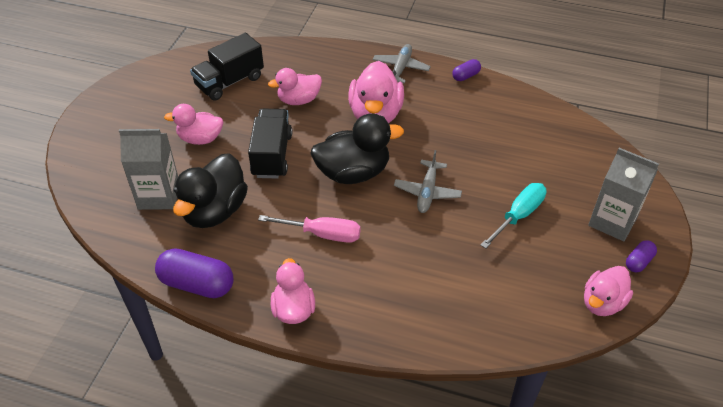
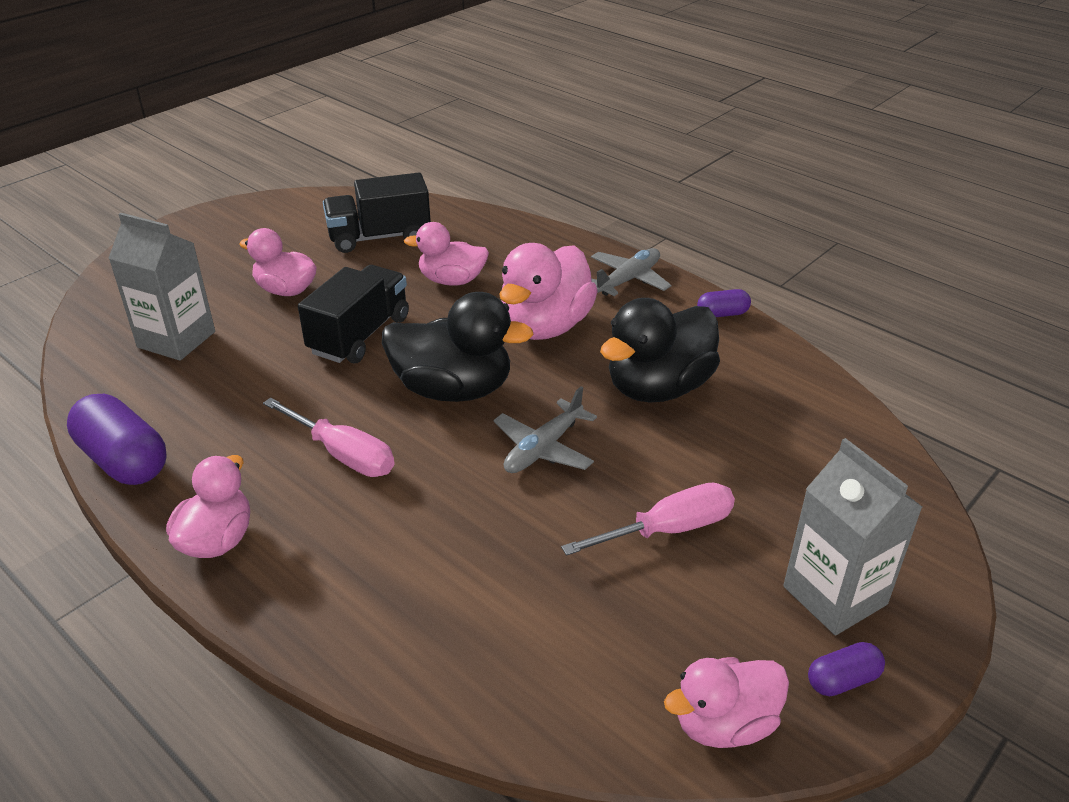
camera: 25 degrees right, 10 degrees down
(214, 211) = (227, 379): black duck -> black duck (658, 388)
(518, 216) = (667, 530): turquoise screwdriver -> pink screwdriver

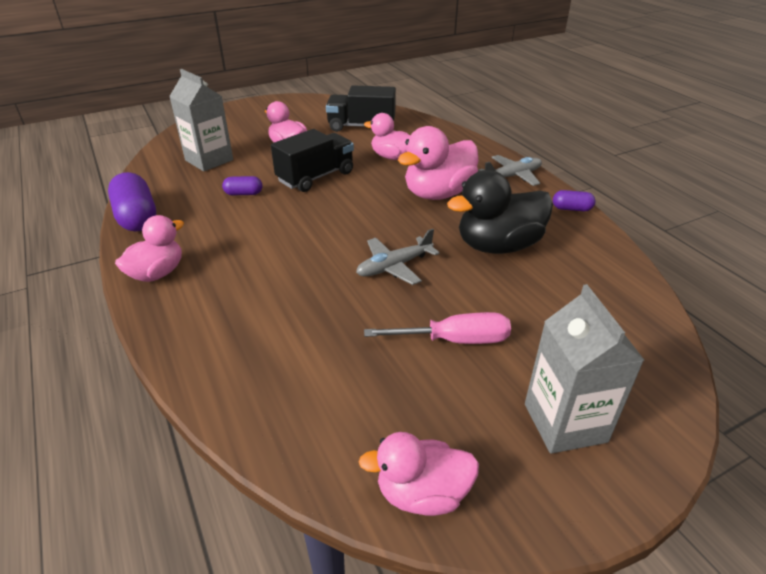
camera: 20 degrees right, 0 degrees up
(342, 454) = (262, 241): pink screwdriver -> none
(453, 389) = (355, 219): black duck -> none
(842, 680) = (539, 491): purple capsule -> purple capsule (243, 194)

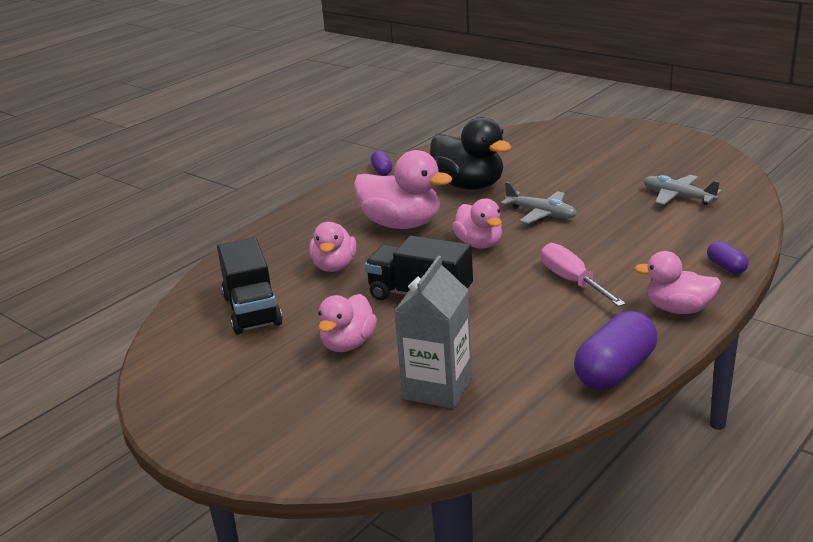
camera: 110 degrees left, 10 degrees down
(243, 194) = (498, 325): purple capsule -> purple capsule (726, 267)
(422, 493) = (717, 163): pink duck -> pink duck (479, 244)
(454, 340) = (598, 178): pink screwdriver -> pink screwdriver (573, 281)
(512, 176) = (336, 200): grey plane -> grey plane (678, 197)
(565, 422) = (625, 143): grey carton -> none

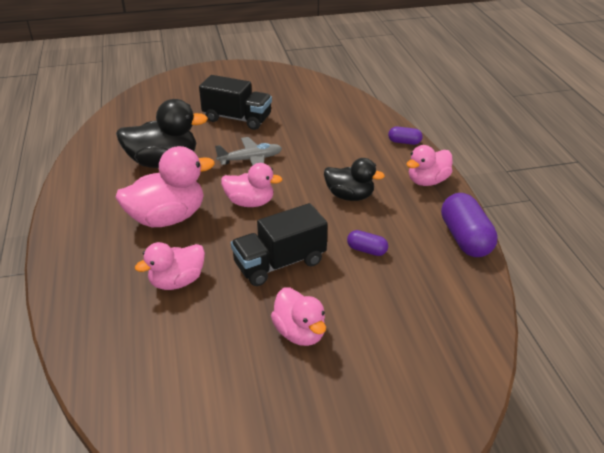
camera: 55 degrees left, 10 degrees up
(252, 310) = (178, 362): black truck -> black truck (237, 118)
(334, 266) = (177, 281): pink duck -> pink duck turned 105 degrees clockwise
(382, 171) = (69, 182): purple capsule -> purple capsule (366, 250)
(437, 388) = (407, 319): grey carton -> none
(573, 281) = (349, 196): pink screwdriver -> black duck
(678, 197) = (308, 109): grey plane -> none

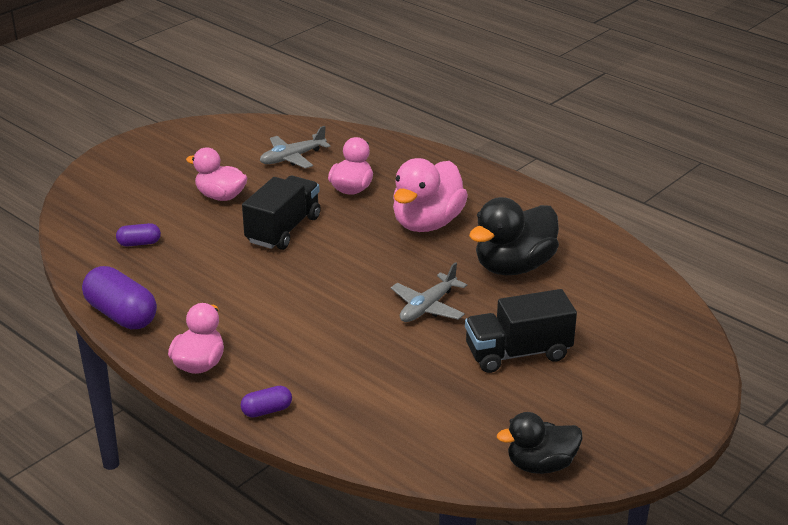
camera: 145 degrees right, 5 degrees down
(181, 356) = (292, 158): none -> grey plane
(250, 202) = (370, 264): pink duck -> none
(349, 196) = (275, 311): black duck -> black duck (540, 465)
(366, 250) = (214, 268): purple capsule -> purple capsule (139, 243)

